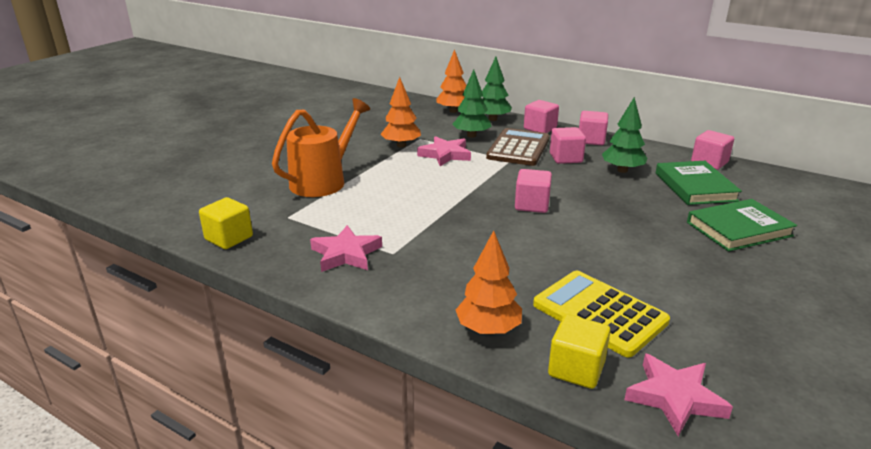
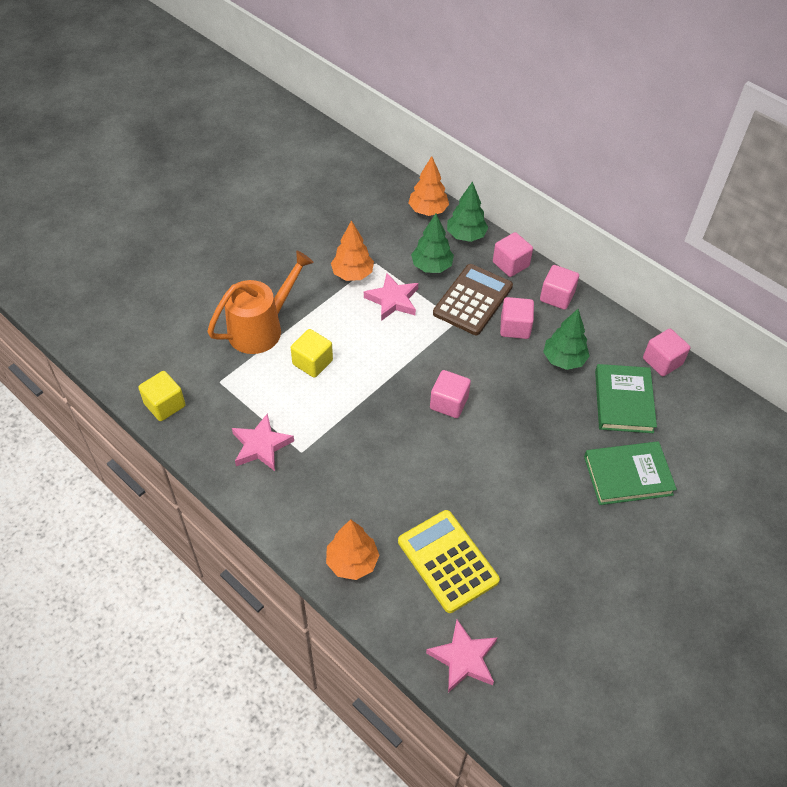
camera: 10 degrees right, 25 degrees up
(576, 369) = (403, 617): yellow cube -> yellow cube (312, 362)

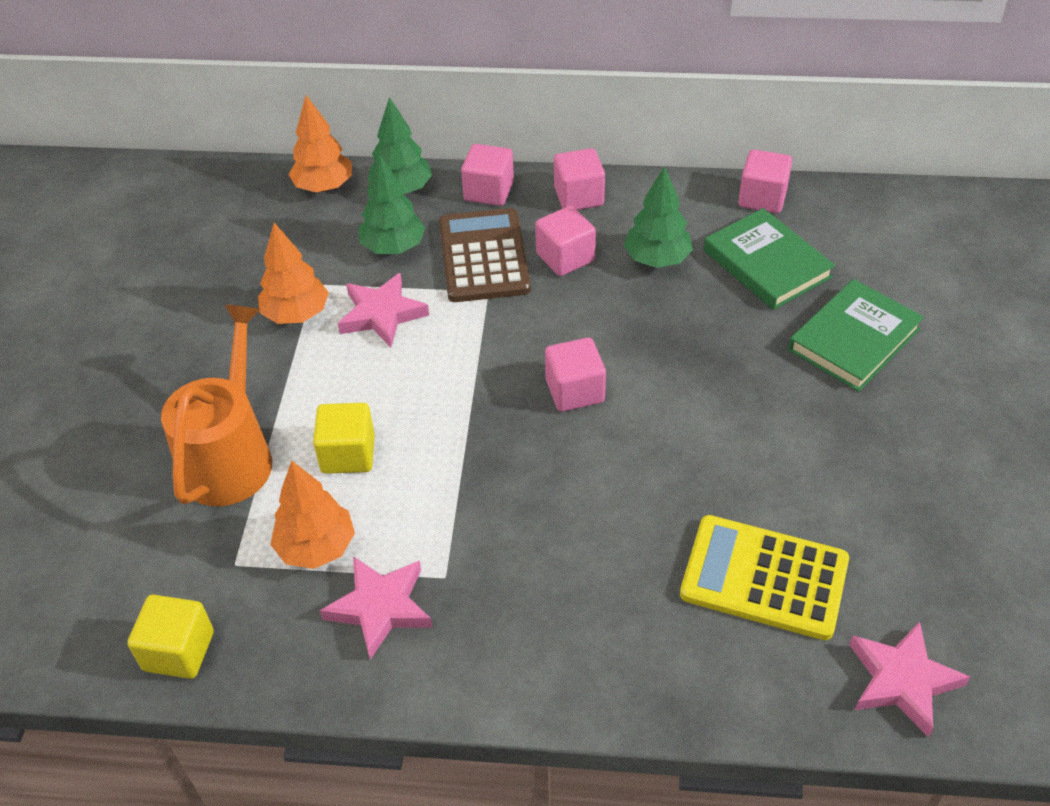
camera: 35 degrees left, 5 degrees down
(352, 562) = (652, 668): orange tree -> orange tree (317, 547)

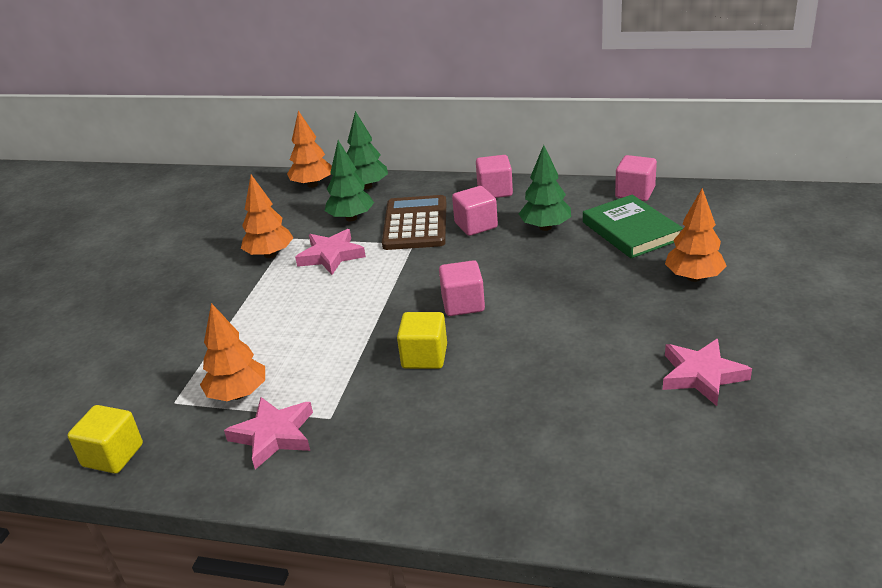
camera: 10 degrees right, 15 degrees down
(230, 456) = (194, 336): orange watering can -> none
(348, 454) = (280, 337): yellow cube -> yellow cube (424, 356)
(489, 191) = (429, 188): pink cube -> none
(764, 578) = (590, 430): yellow calculator -> none
(854, 339) = (694, 278): green book -> orange tree
(902, 681) = (699, 510): pink star -> pink star (701, 375)

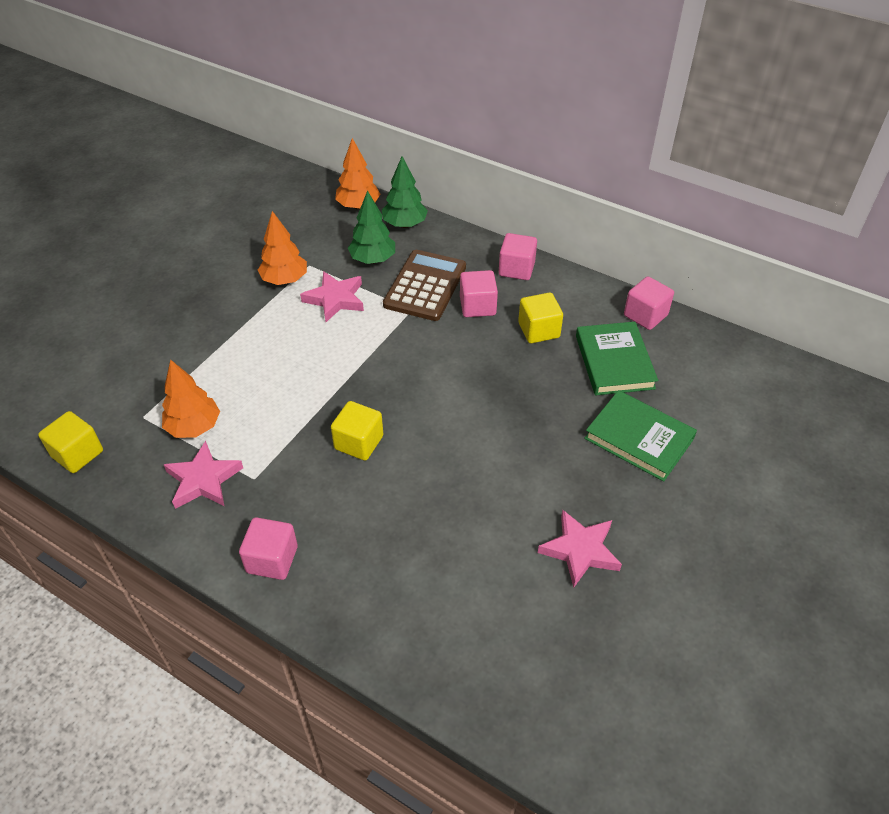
camera: 15 degrees right, 15 degrees up
(463, 304) = (419, 395): pink cube -> pink cube (272, 559)
(545, 227) = (538, 330): green tree -> yellow cube
(694, 278) = (639, 438): orange tree -> green book

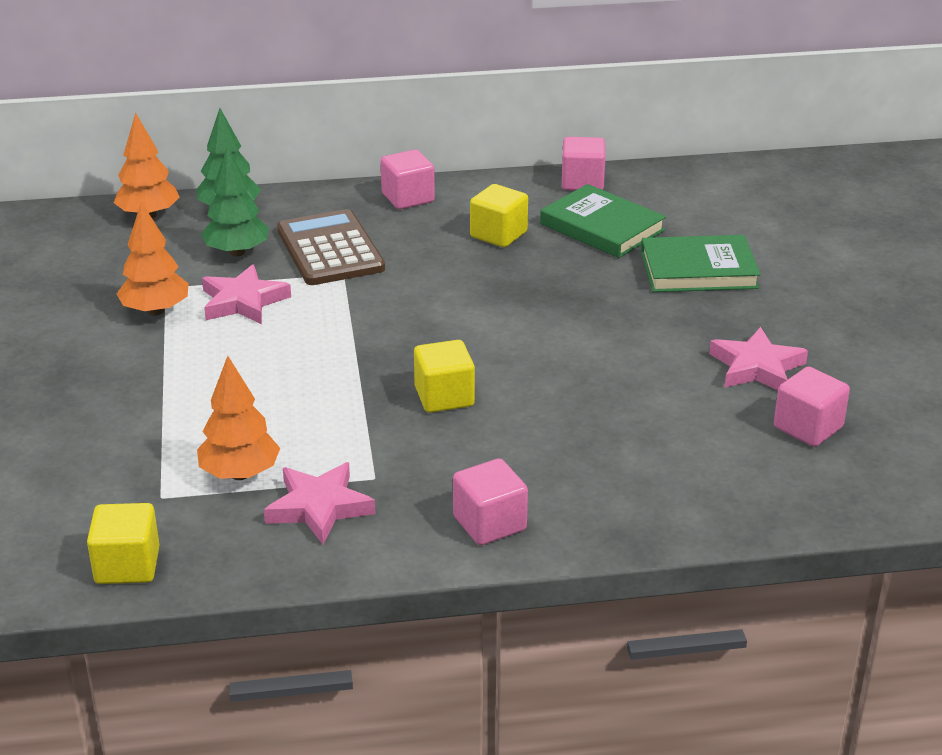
camera: 40 degrees left, 15 degrees down
(477, 306) = (410, 242): pink cube -> pink cube (808, 427)

